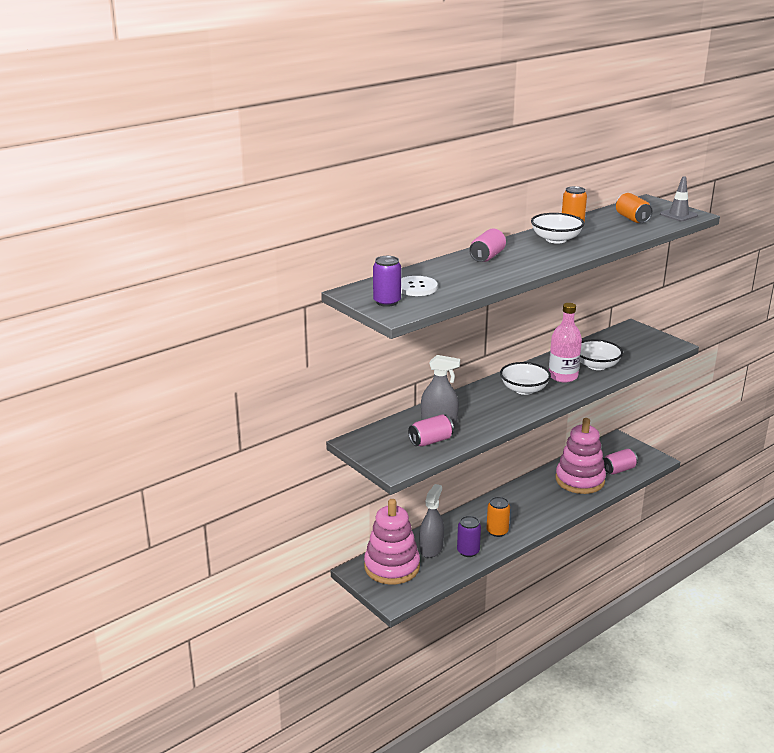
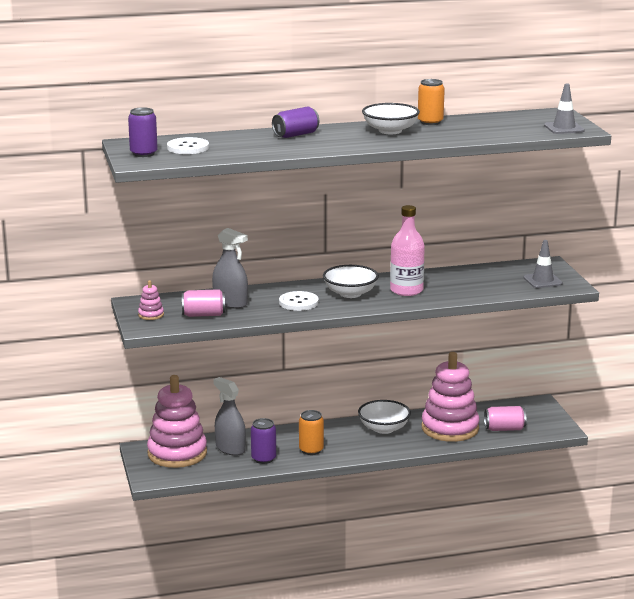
camera: 25 degrees right, 5 degrees down
(385, 452) = (151, 315): none -> pink stacking toy
(431, 548) = (230, 448): grey spray bottle -> grey spray bottle turned 90 degrees counterclockwise
(487, 257) = (295, 135): pink can -> purple can
(494, 408) = (298, 302): none -> white button
(596, 365) = (456, 288): white bowl -> white bowl (384, 428)
(632, 219) = (506, 125): orange can -> none
(649, 344) = (542, 281): none -> grey traffic cone

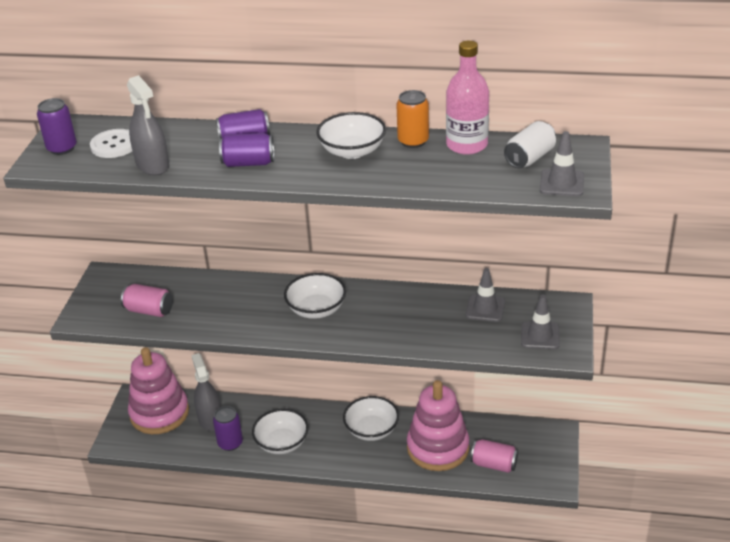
camera: 25 degrees right, 15 degrees up
(151, 315) = (102, 299): pink stacking toy -> none
(230, 303) = (188, 297): grey spray bottle -> grey spray bottle (152, 165)
(298, 302) = (254, 312): white button -> none
(311, 450) = (282, 443): orange can -> white bowl
(316, 144) = (248, 163): none -> purple can
(406, 290) = (378, 318): pink bottle -> pink bottle (467, 145)
(486, 274) = (485, 308): none -> grey traffic cone
(526, 120) = (529, 158): none -> white can

